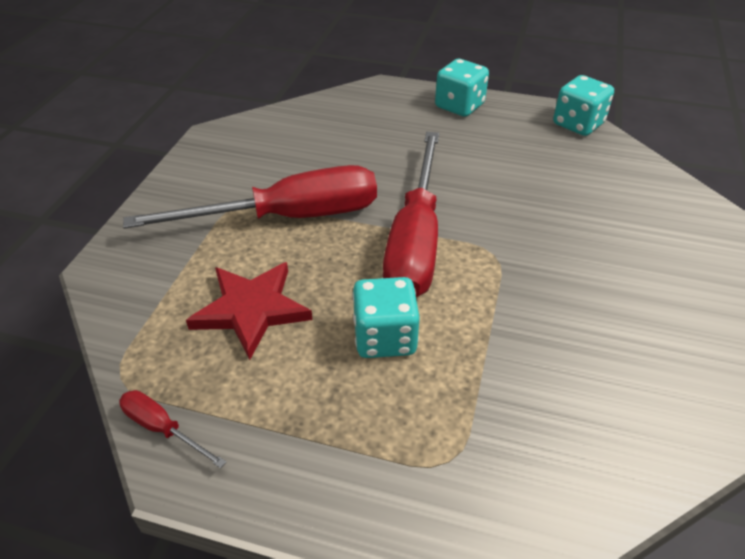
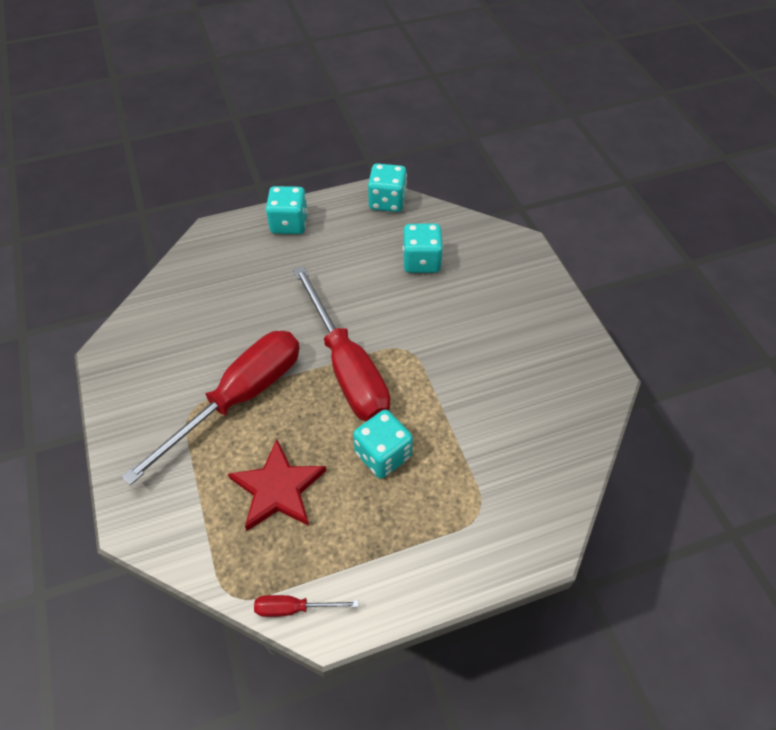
camera: 35 degrees left, 10 degrees up
(576, 186) = (421, 261): none -> turquoise dice

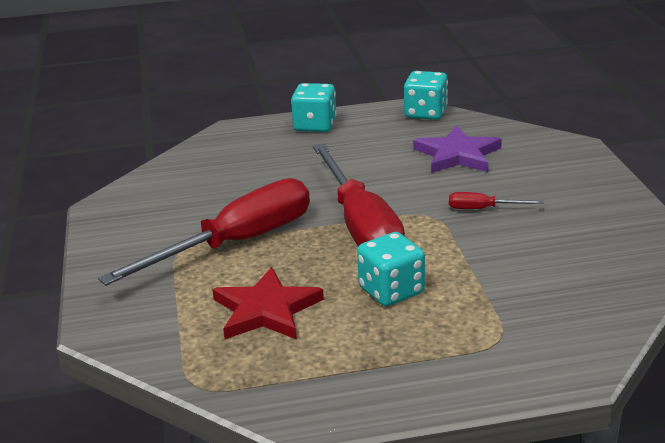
camera: 10 degrees right, 25 degrees down
(294, 608) = (267, 400): red screwdriver -> red screwdriver (483, 209)
(421, 261) = (457, 155): turquoise dice -> purple star

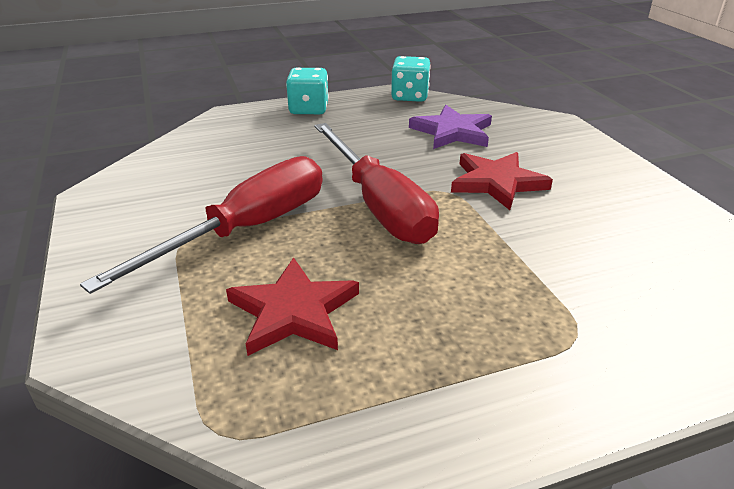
camera: 10 degrees left, 5 degrees up
(391, 291) = (433, 279): turquoise dice -> none
(483, 209) = (497, 182): red screwdriver -> red star

